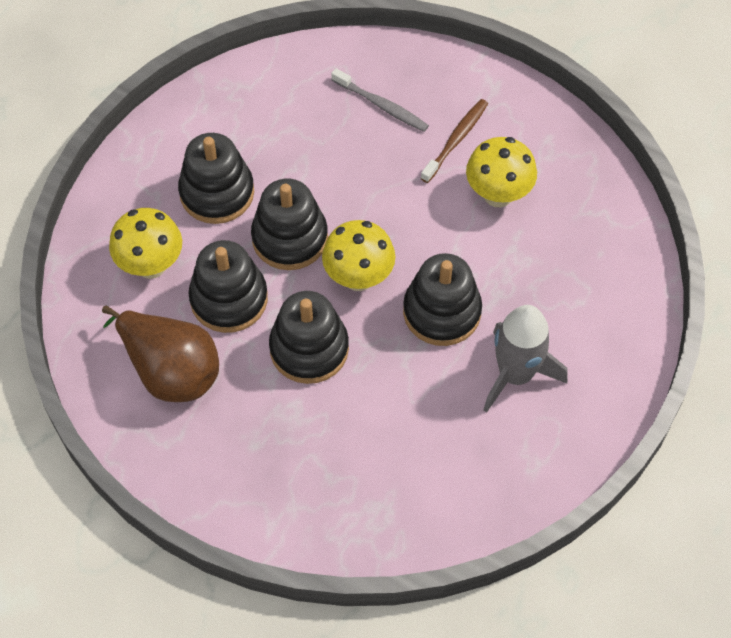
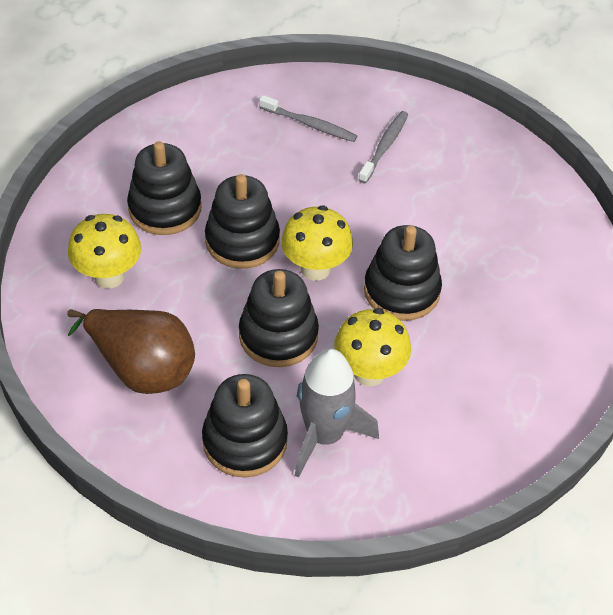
camera: 10 degrees left, 10 degrees down
(229, 299) = (191, 299): black stacking toy -> black stacking toy (245, 441)
(456, 140) = (384, 146): brown toothbrush -> grey toothbrush
(498, 194) = (433, 187): yellow mushroom -> yellow mushroom (369, 372)
(515, 374) = (484, 339): grey rocket -> grey rocket (324, 435)

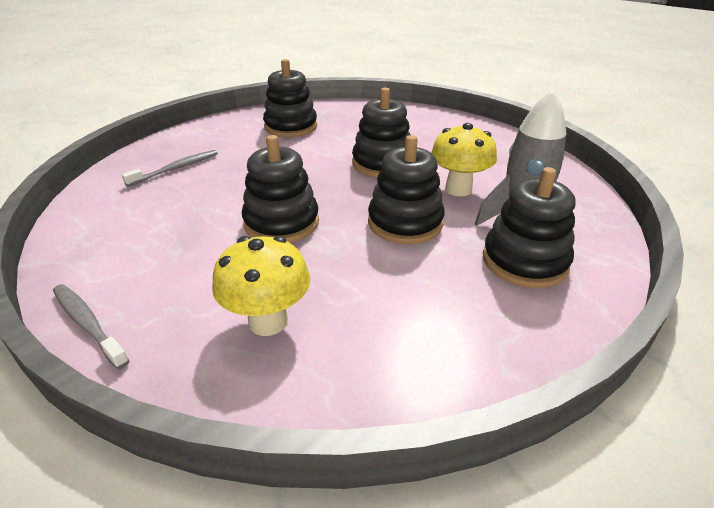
camera: 70 degrees left, 15 degrees down
(141, 368) = (418, 316): brown pear -> none
(165, 208) = (200, 262): black stacking toy -> black stacking toy (291, 127)
(315, 269) = (339, 193): yellow mushroom -> none
(384, 146) = (234, 145): grey toothbrush -> grey toothbrush (88, 324)

